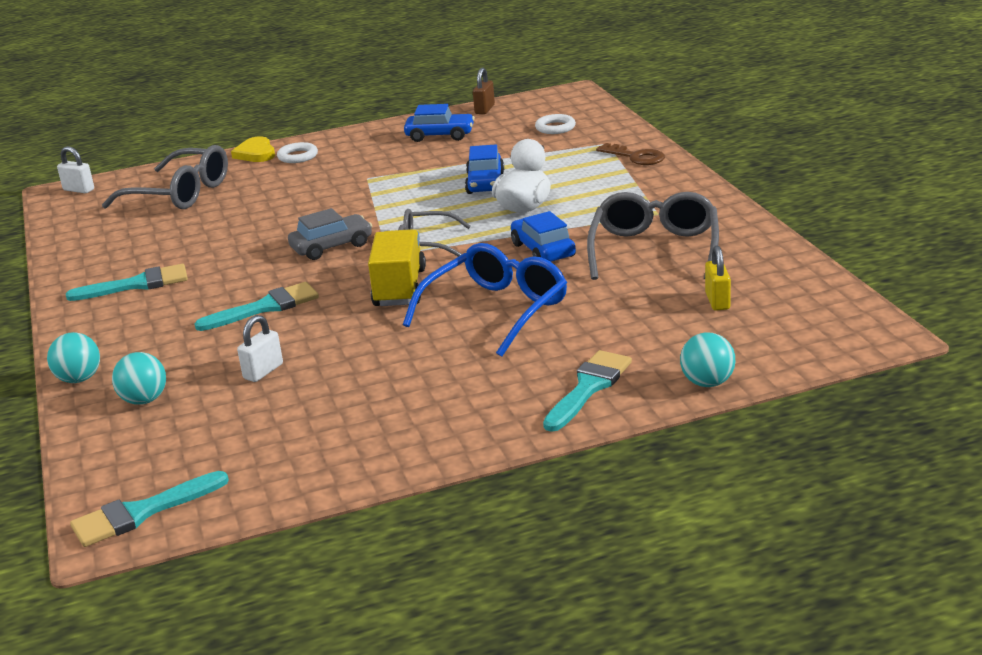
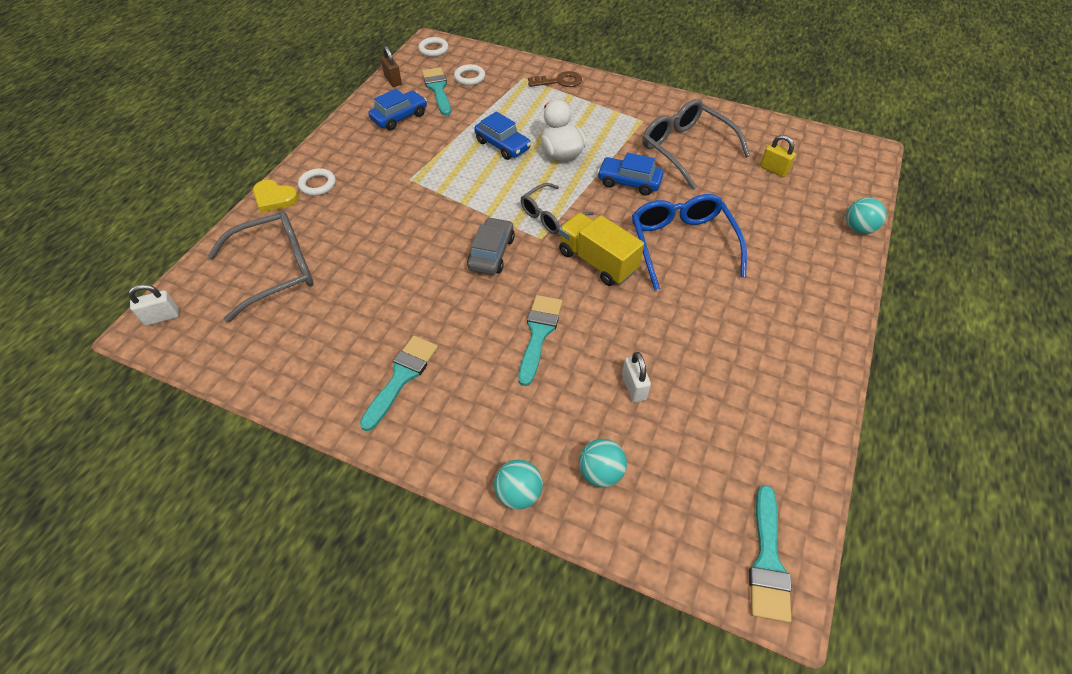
camera: 50 degrees left, 25 degrees up
(564, 98) = (433, 49): none -> white ring
(588, 387) = (817, 269): turquoise brush -> turquoise brush (438, 89)

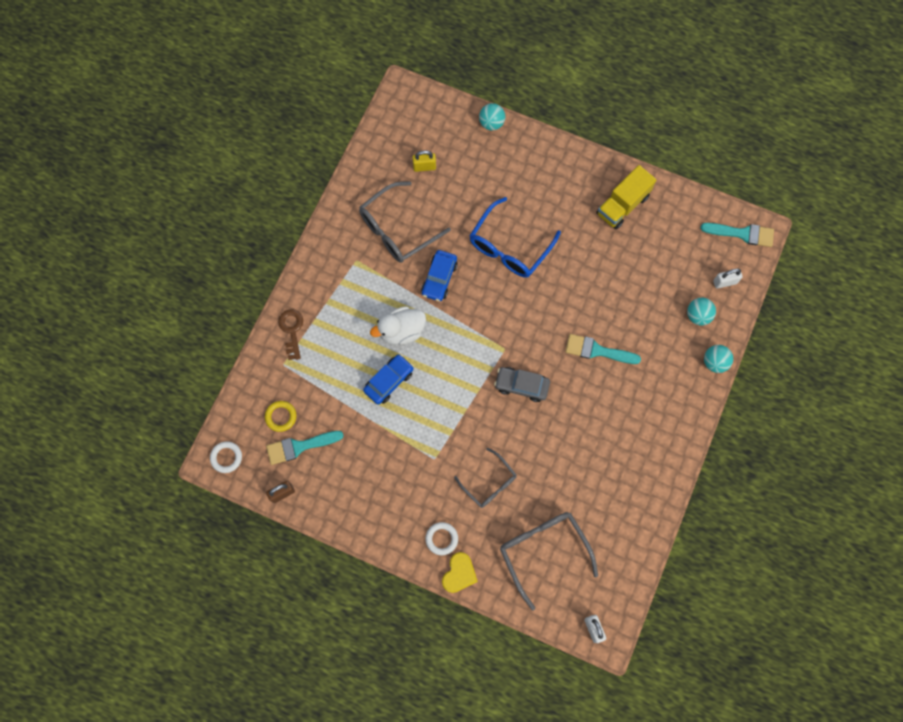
camera: 90 degrees left, 20 degrees up
(399, 117) = (344, 479): blue car -> none
(402, 377) = (638, 440): turquoise brush -> none
(469, 77) = (281, 416): white ring -> yellow ring
(551, 216) = (480, 341): grey glasses -> grey glasses (489, 483)
(597, 261) = (528, 308): yellow truck -> yellow truck (622, 205)
(633, 387) = (637, 292): white padlock -> white padlock (725, 282)
(682, 244) = (509, 247): blue glasses -> blue glasses turned 45 degrees counterclockwise
(773, 169) = (424, 167): yellow padlock -> yellow padlock turned 45 degrees clockwise

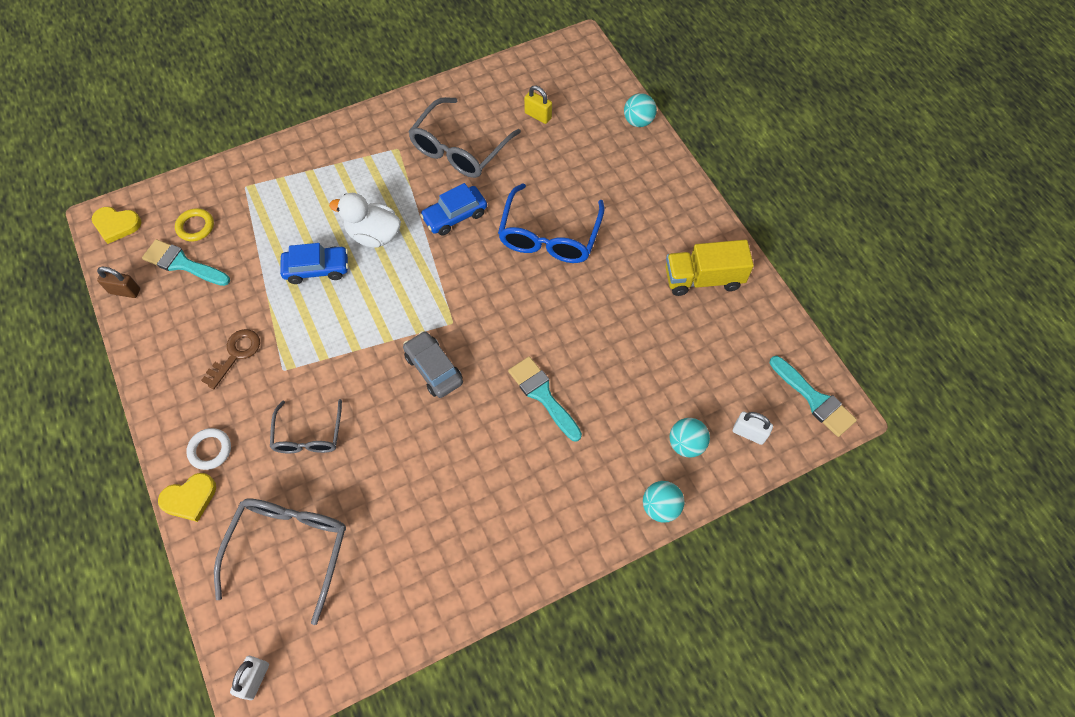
camera: 40 degrees right, 10 degrees down
(226, 457) = (116, 225): white ring -> yellow heart
(292, 330) = (282, 165): brown key -> brown key (235, 354)
(397, 230) = (459, 149): grey glasses -> grey glasses turned 60 degrees counterclockwise
(509, 247) = (549, 236): blue glasses -> blue glasses turned 60 degrees counterclockwise

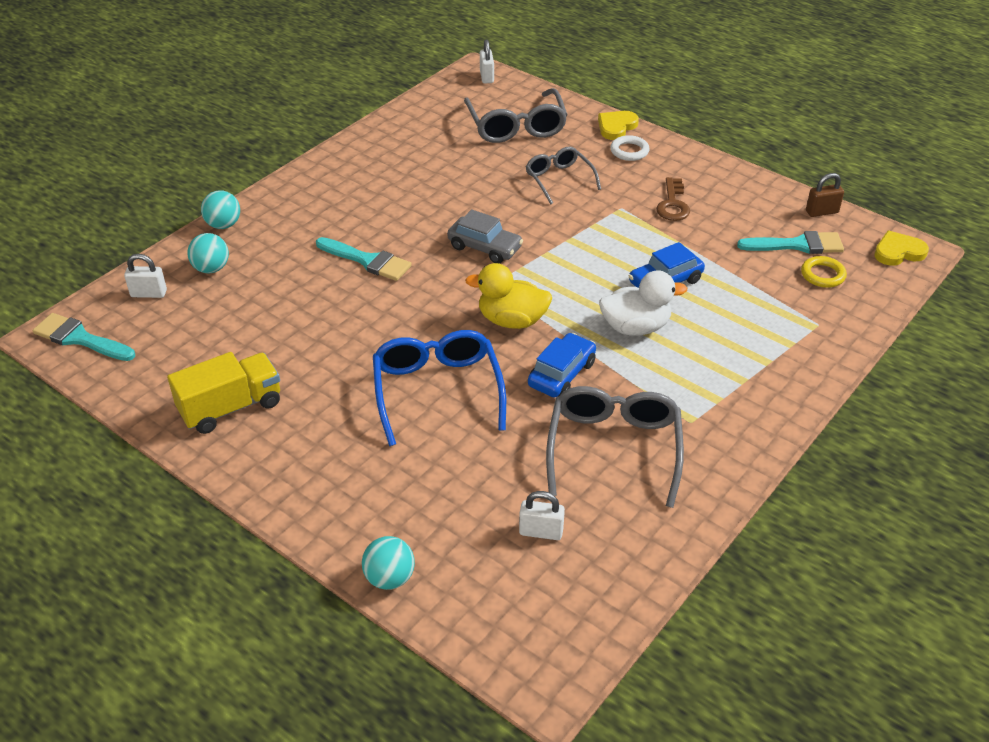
camera: 155 degrees right, 20 degrees down
(460, 278) = (512, 320): none -> yellow duck
(538, 115) = (541, 532): yellow padlock -> white padlock

